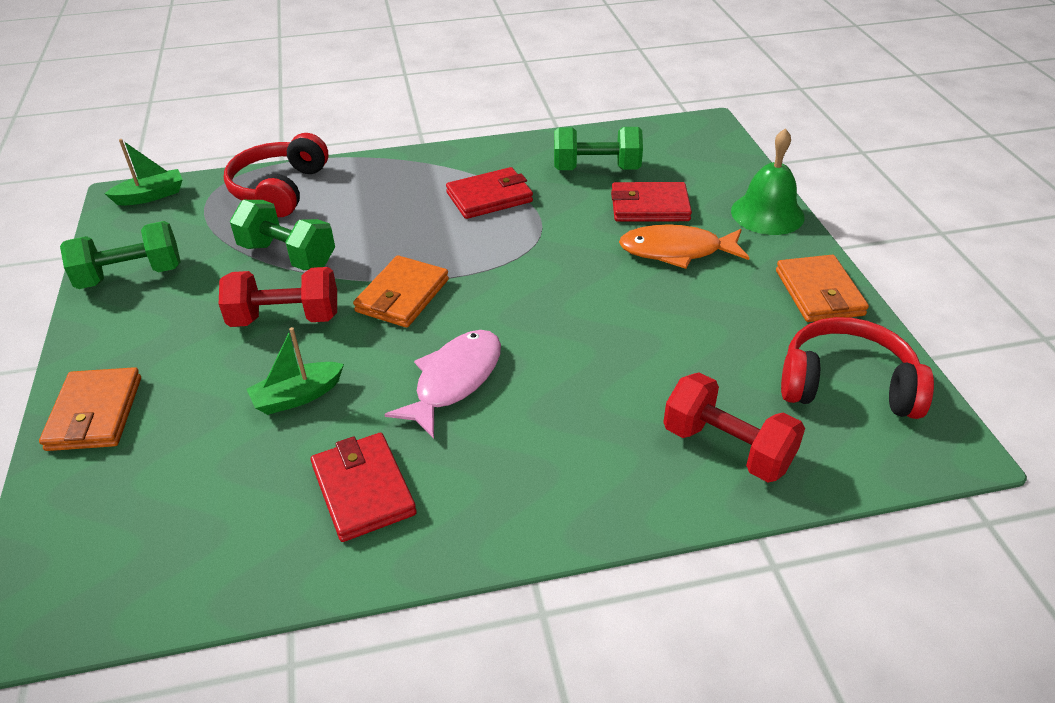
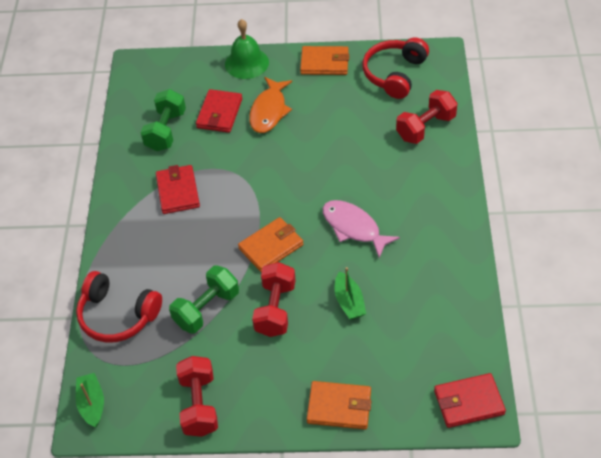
camera: 75 degrees left, 10 degrees up
(131, 276) = (199, 405): green dumbbell -> red dumbbell
(363, 490) = (425, 273): red wallet -> red wallet (468, 402)
(402, 295) = (271, 247): orange wallet -> orange wallet turned 75 degrees counterclockwise

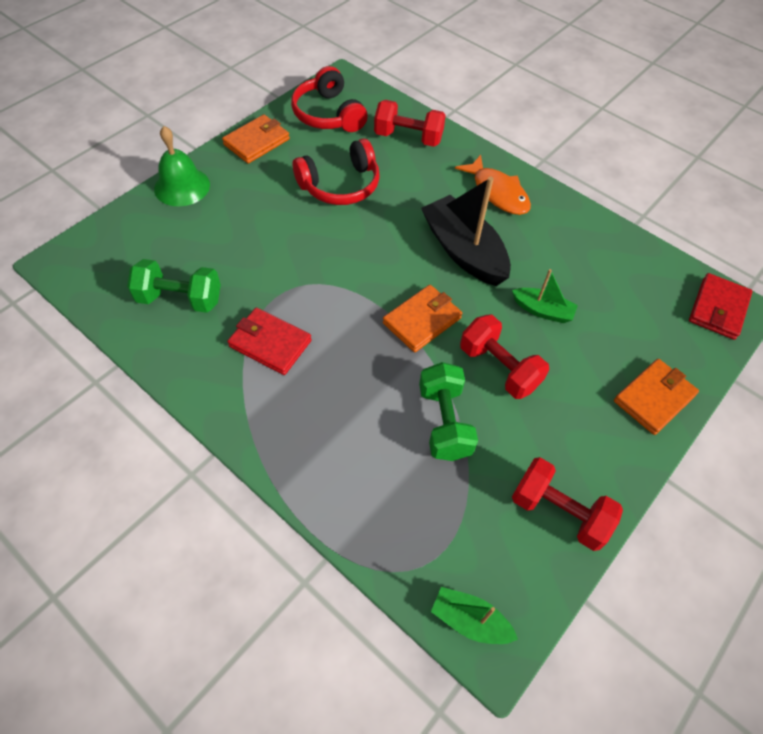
camera: 55 degrees left, 5 degrees up
(117, 315) = (372, 509): red headphones -> red headphones (340, 185)
(166, 131) = (180, 299): green dumbbell -> green dumbbell turned 45 degrees counterclockwise
(219, 113) = (215, 246): red wallet -> none
(269, 111) = (261, 212): orange fish -> orange fish (497, 192)
(271, 247) = (422, 320): orange wallet -> orange wallet turned 45 degrees clockwise
(354, 228) = (463, 251): pink fish -> black boat
(425, 127) = (408, 138): red dumbbell -> red dumbbell turned 75 degrees counterclockwise

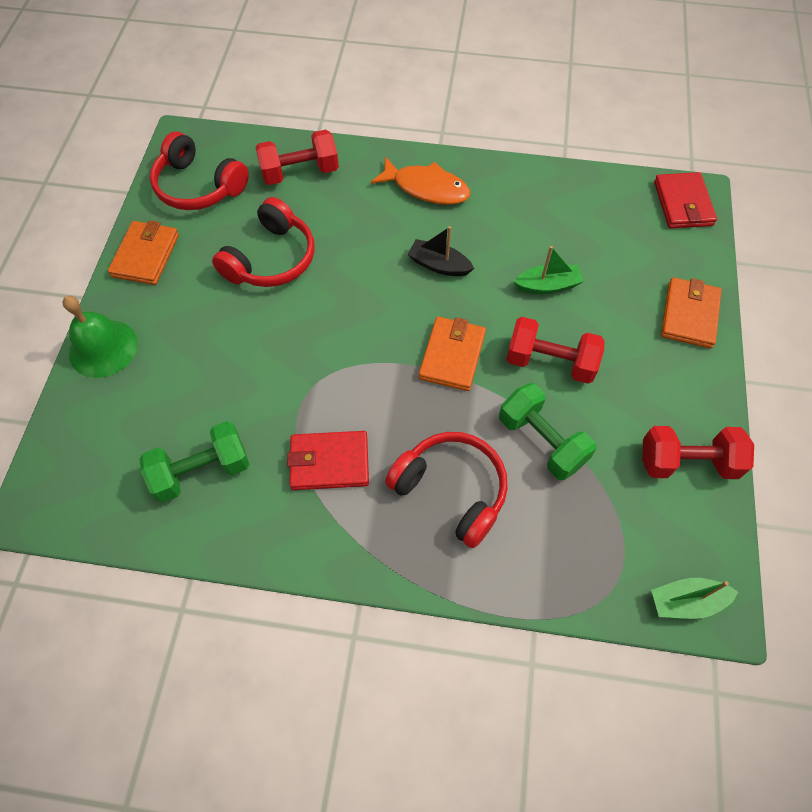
camera: 30 degrees left, 5 degrees up
(343, 415) = (451, 490): none -> red headphones
(463, 251) = (439, 265): black boat -> black boat, size x0.53

